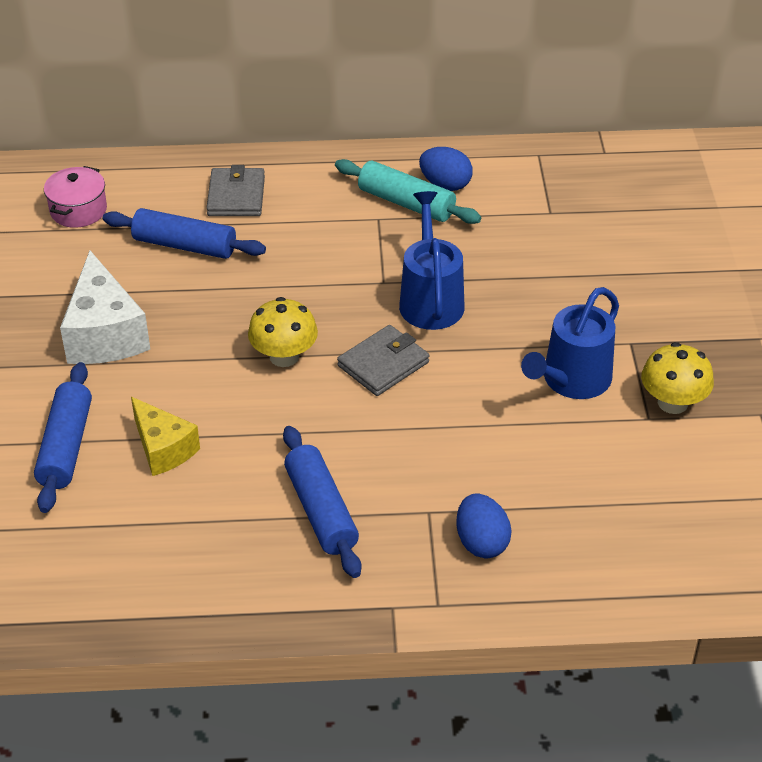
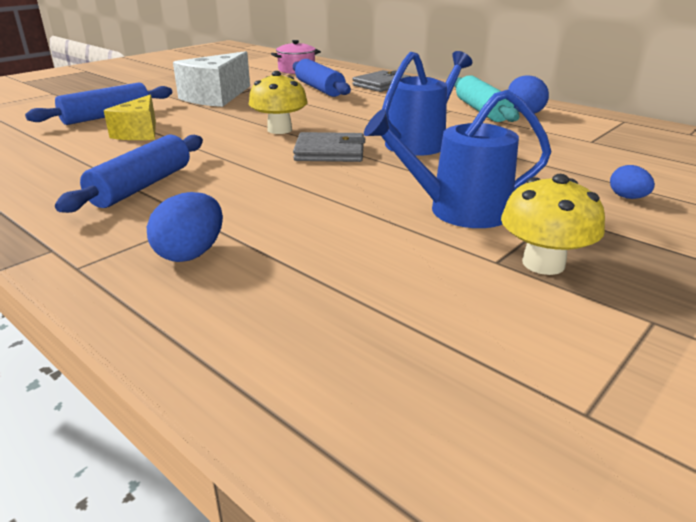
camera: 45 degrees right, 15 degrees down
(648, 291) = (627, 197): none -> blue egg

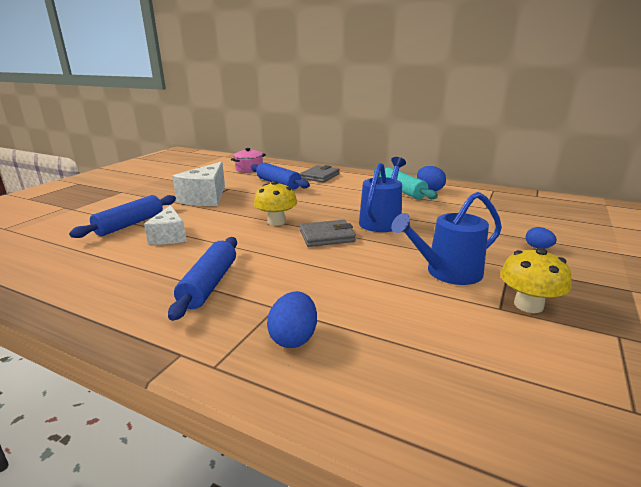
camera: 15 degrees left, 5 degrees down
(139, 133) = (169, 236): yellow cheese -> white cheese

